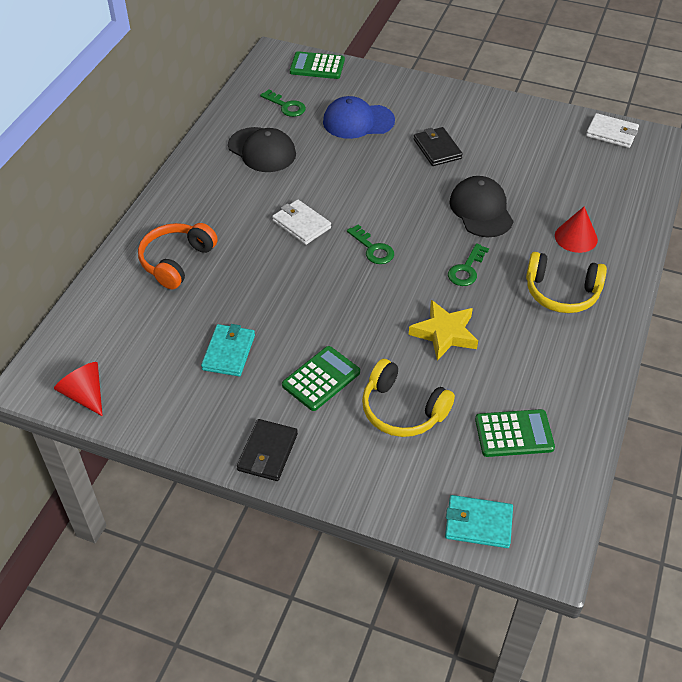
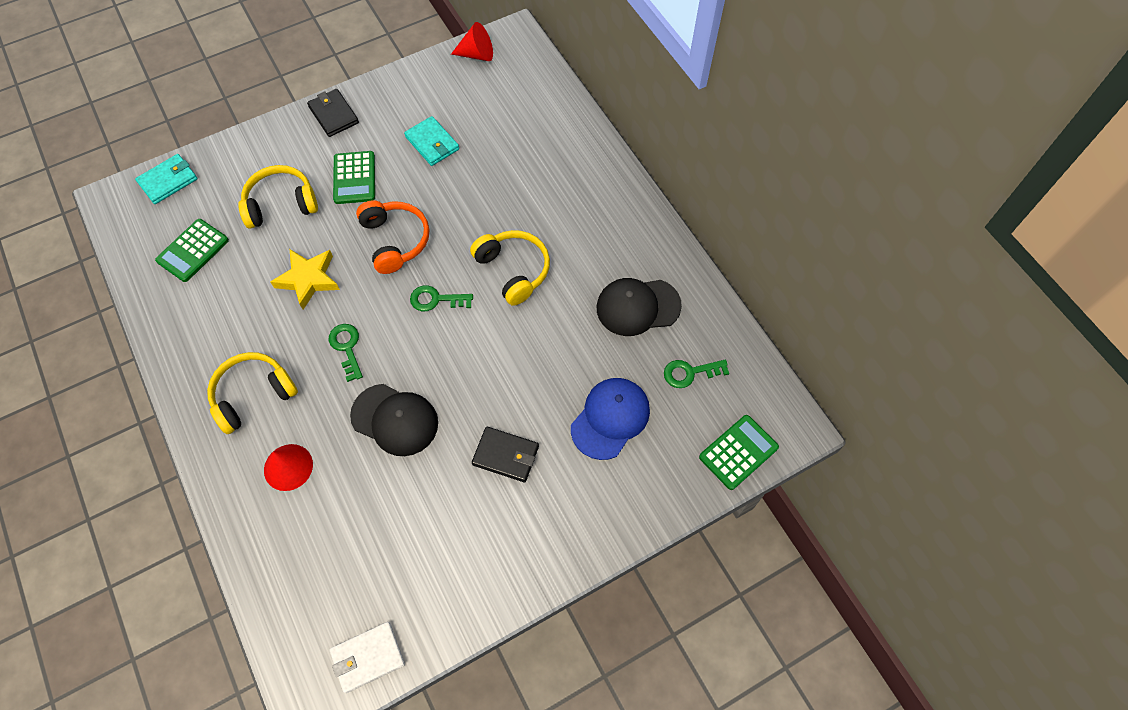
camera: 130 degrees right, 15 degrees up
(177, 261) = (552, 165): orange headphones -> orange headphones (395, 240)
(301, 224) = (513, 270): white wallet -> yellow headphones

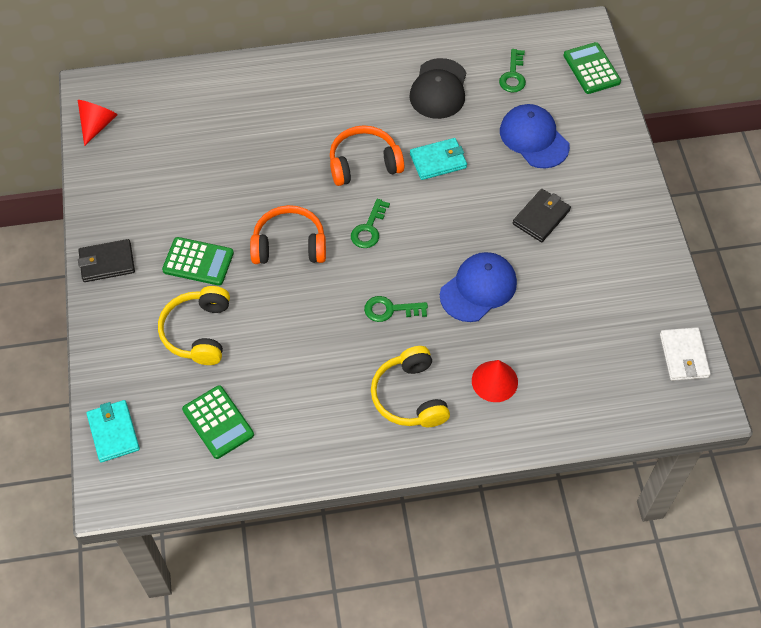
camera: 70 degrees left, 5 degrees down
(308, 279) = (300, 326): yellow star -> none
(395, 420) = (478, 288): black cap -> blue cap
(432, 143) = (189, 188): turquoise wallet -> turquoise wallet (438, 161)
(513, 270) = (364, 164): yellow headphones -> orange headphones

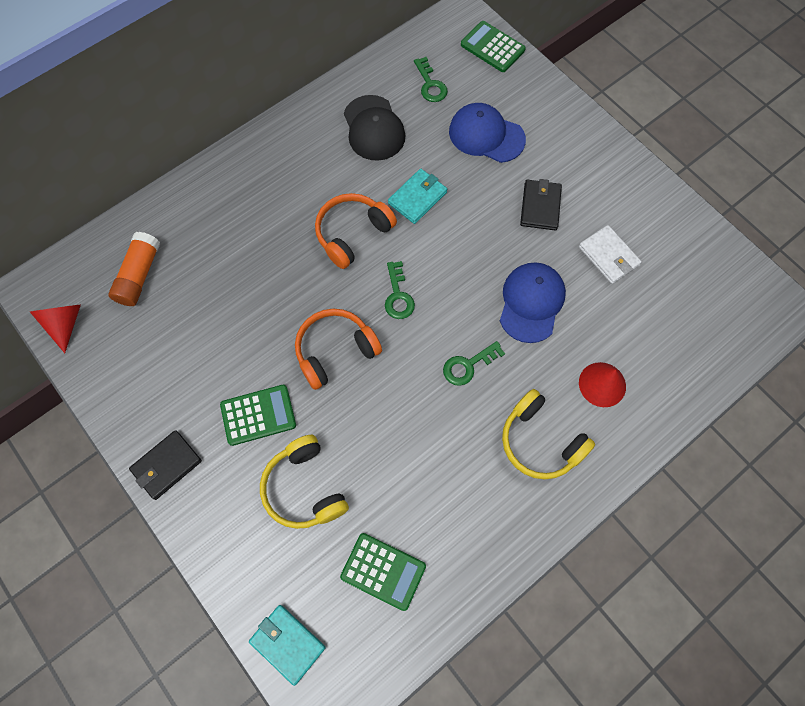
camera: 30 degrees left, 10 degrees up
(175, 115) = (139, 275): none -> orange glue stick
(683, 356) = (736, 273): white wallet -> white wallet (608, 256)

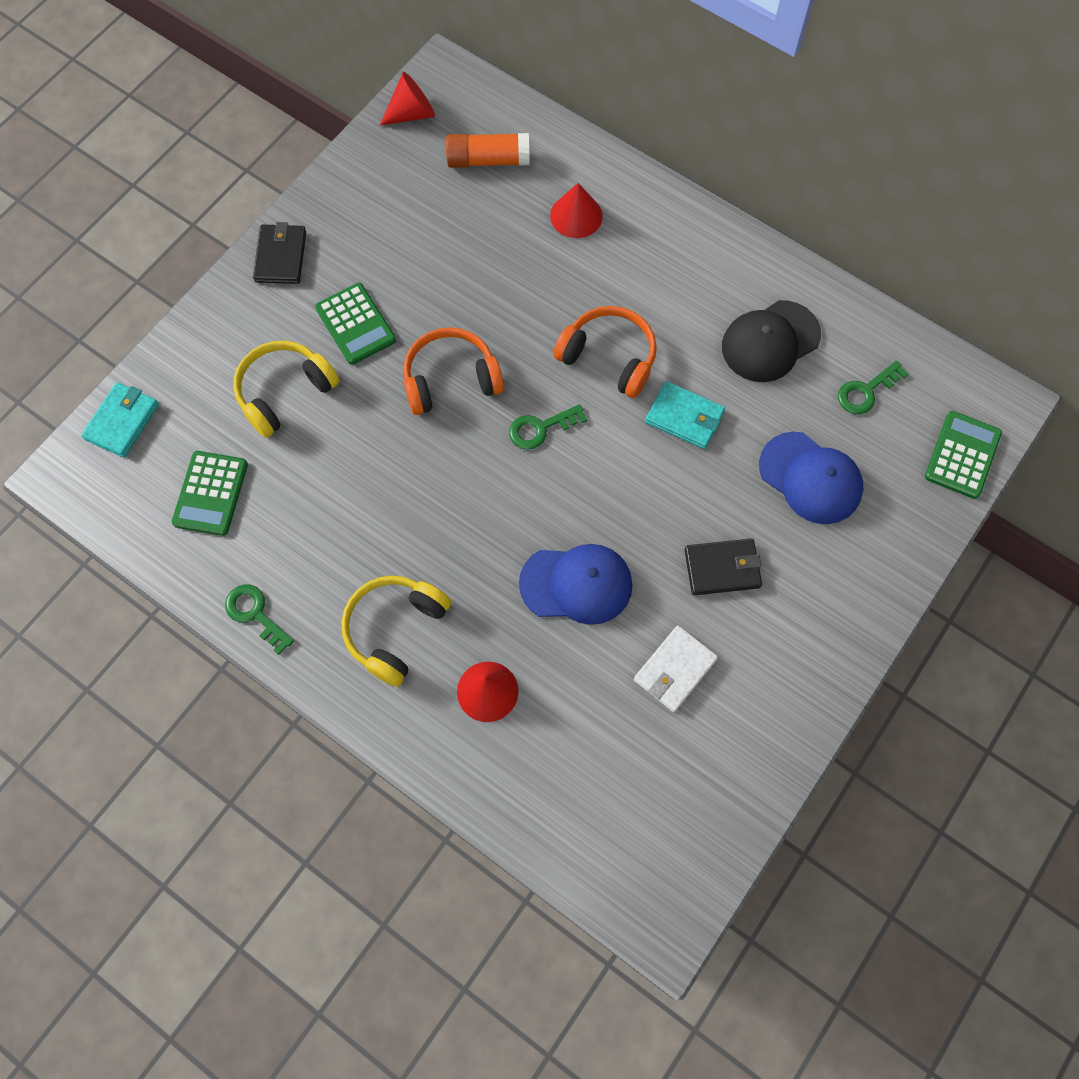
camera: 75 degrees right, 0 degrees up
(166, 465) = (281, 256): black wallet -> black wallet turned 60 degrees clockwise
(219, 224) = (576, 215): none -> red cone
(335, 351) = (451, 379): orange headphones -> orange headphones turned 60 degrees counterclockwise
(468, 365) = (471, 528): green key -> green key (255, 614)
(486, 135) = (810, 478): blue cap -> blue cap turned 120 degrees clockwise

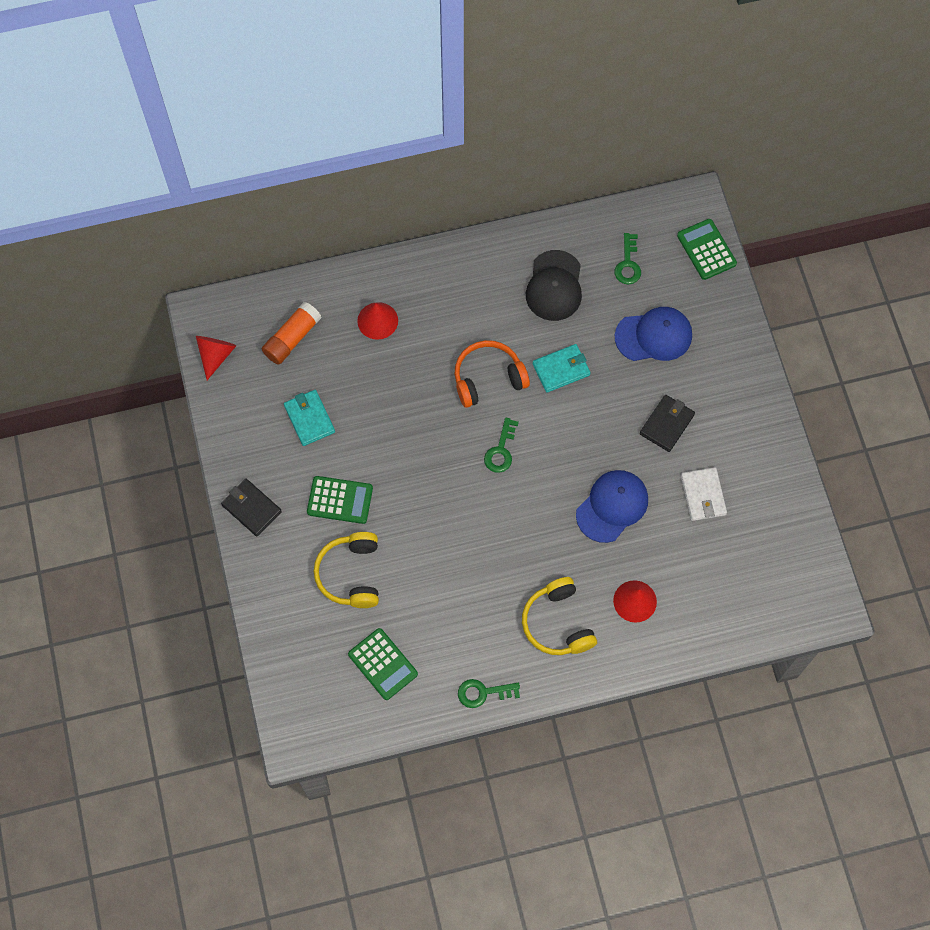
camera: 50 degrees left, 0 degrees up
(122, 421) = (287, 682): turquoise wallet -> turquoise wallet (309, 419)
(451, 379) = (425, 475): orange headphones -> none

